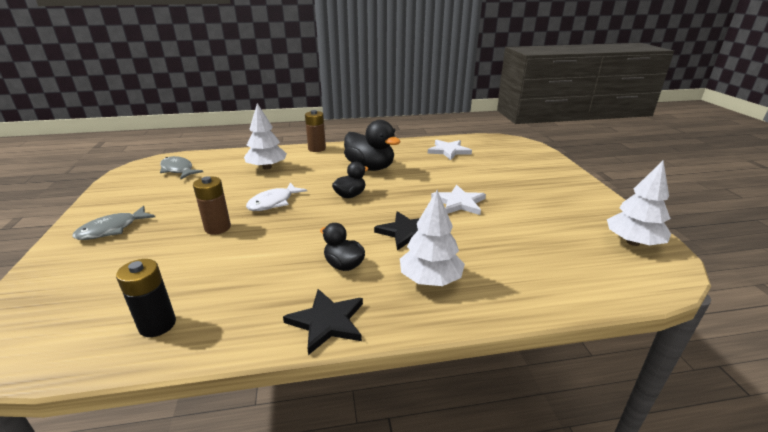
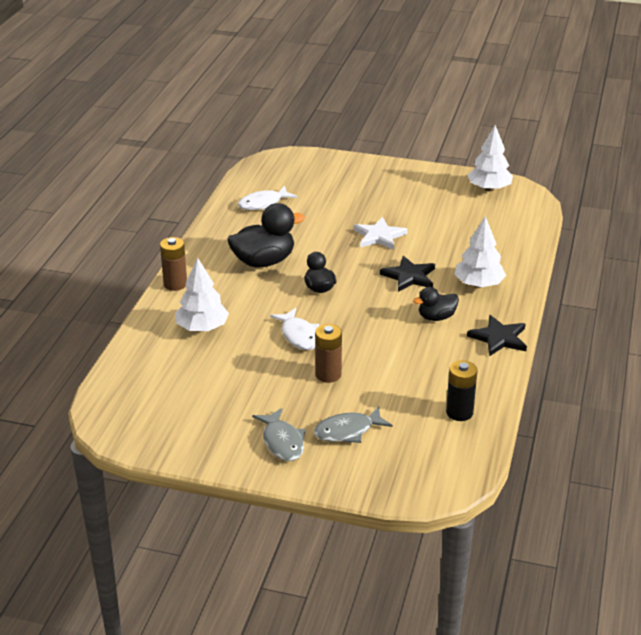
camera: 65 degrees left, 5 degrees up
(178, 170) = (150, 394): grey fish -> grey fish (347, 431)
(449, 151) = (263, 204): white star -> white fish

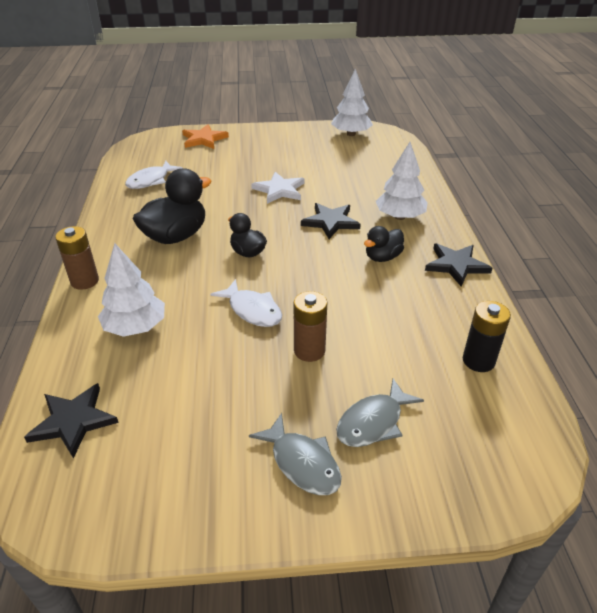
camera: 20 degrees left, 5 degrees up
(137, 380) = (73, 421): none -> black star
(333, 168) = (204, 139): none -> orange star

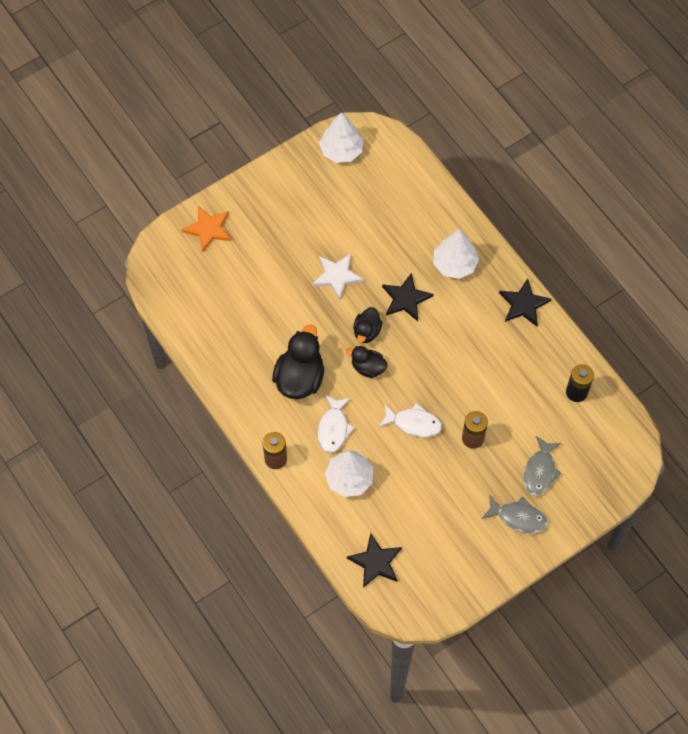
camera: 30 degrees left, 25 degrees up
(151, 180) = (216, 319): white fish -> white fish (333, 428)
(382, 257) = (468, 322): black duck -> black duck (367, 331)

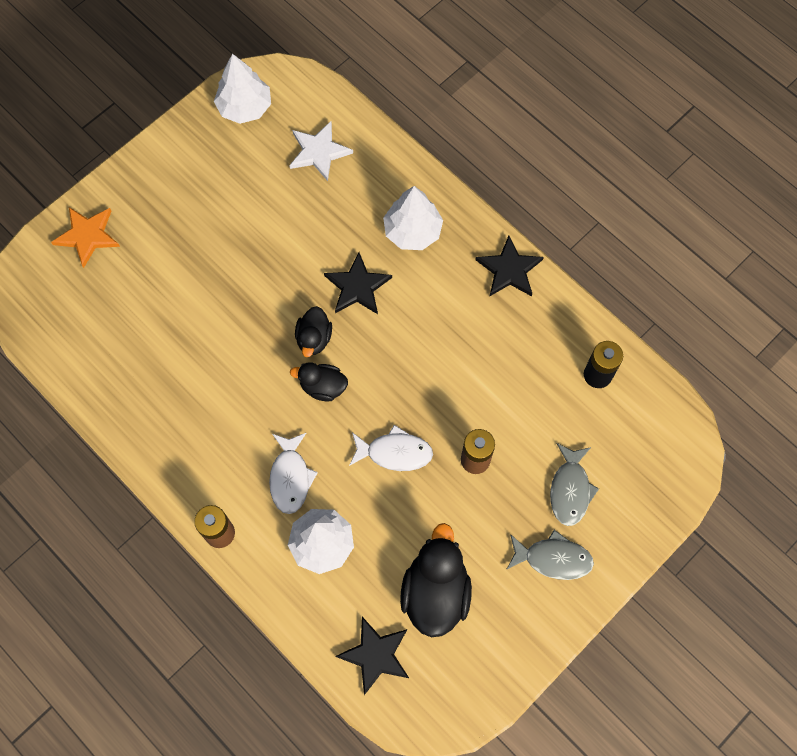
camera: 10 degrees left, 5 degrees up
(300, 378) = (236, 416): black duck -> black duck (435, 592)
(337, 276) = (264, 271): white star -> white star (319, 152)

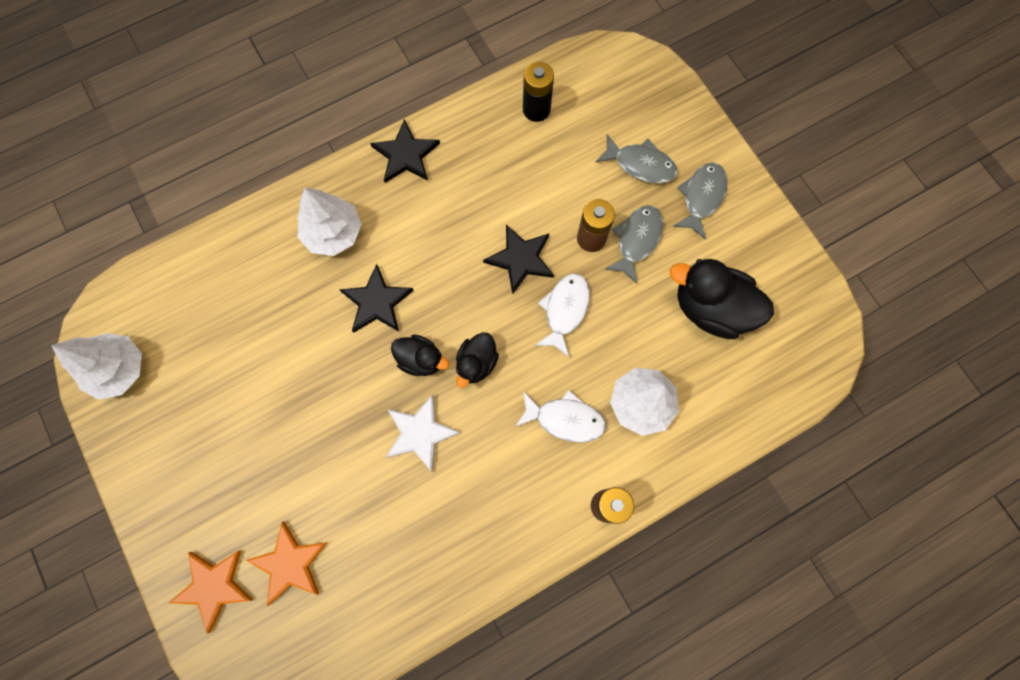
camera: 75 degrees left, 5 degrees up
(116, 286) = (289, 564): none -> orange star
(319, 152) = (206, 303): white star -> white star (420, 433)
(375, 655) = (761, 379): black star -> black star (520, 259)
(486, 504) = (636, 240): none -> grey fish

